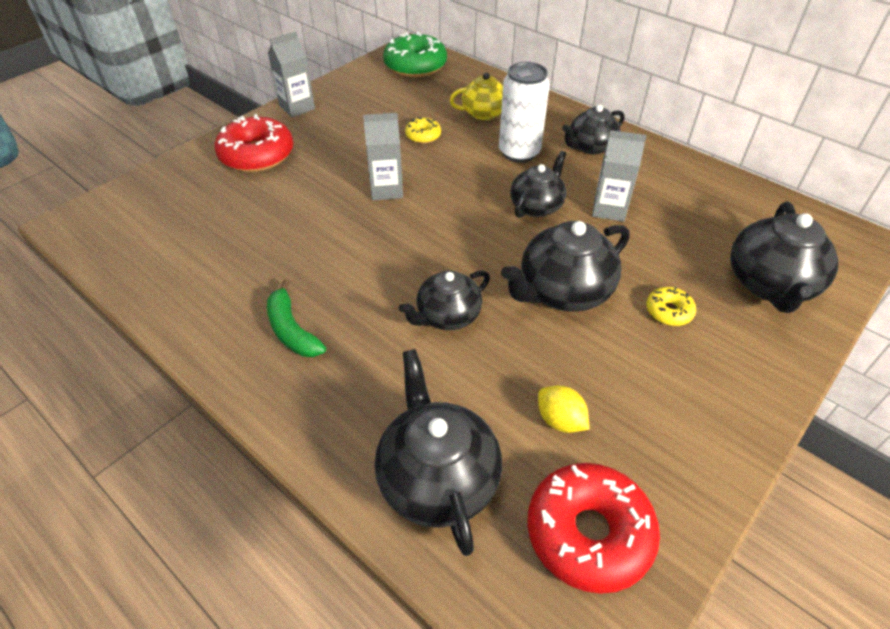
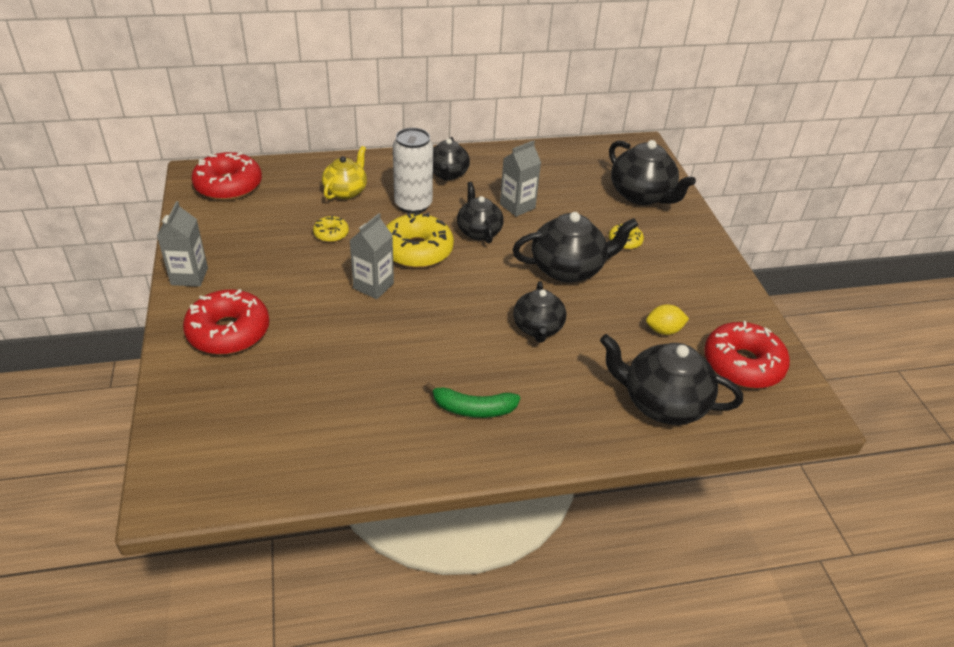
camera: 55 degrees left, 5 degrees down
(415, 66) = (228, 186): green donut -> red donut
(461, 187) = (417, 250): none -> yellow donut
(563, 292) = (568, 269): black teapot -> black teapot turned 105 degrees counterclockwise

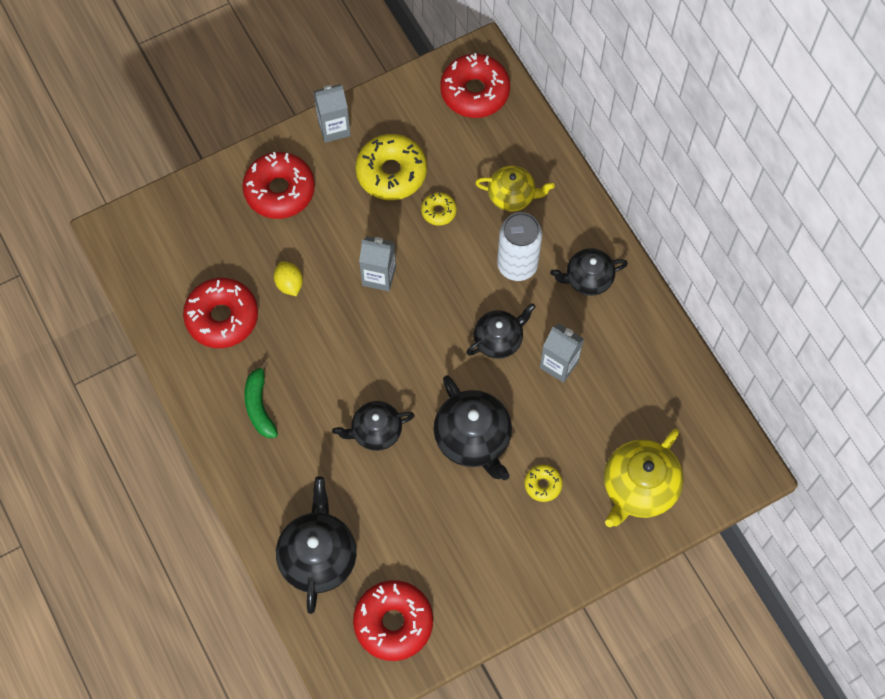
camera: 75 degrees right, 25 degrees up
(350, 415) = (222, 317): none -> red donut
(417, 250) = (445, 294): yellow donut -> yellow donut (391, 172)
(641, 195) = (639, 488): black teapot -> yellow teapot
(663, 330) = (414, 544): yellow lemon -> yellow lemon (289, 284)

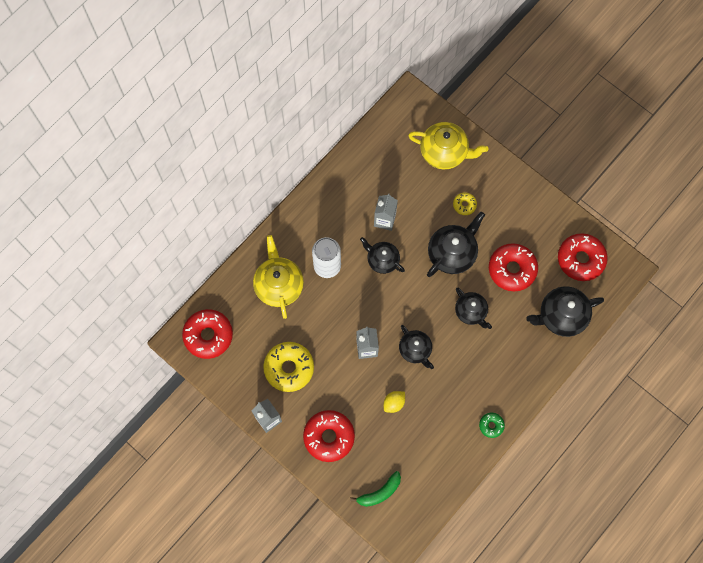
camera: 110 degrees left, 5 degrees up
(204, 397) = (491, 425): none -> green donut
(222, 317) = (433, 437): red donut -> red donut (512, 269)
(259, 405) = (483, 389): green banana -> green banana (380, 492)
(438, 211) = (307, 327): yellow donut -> none
(512, 196) = (279, 285): yellow teapot -> yellow teapot, size x1.53
(588, 279) = (321, 221): black teapot -> black teapot (415, 350)

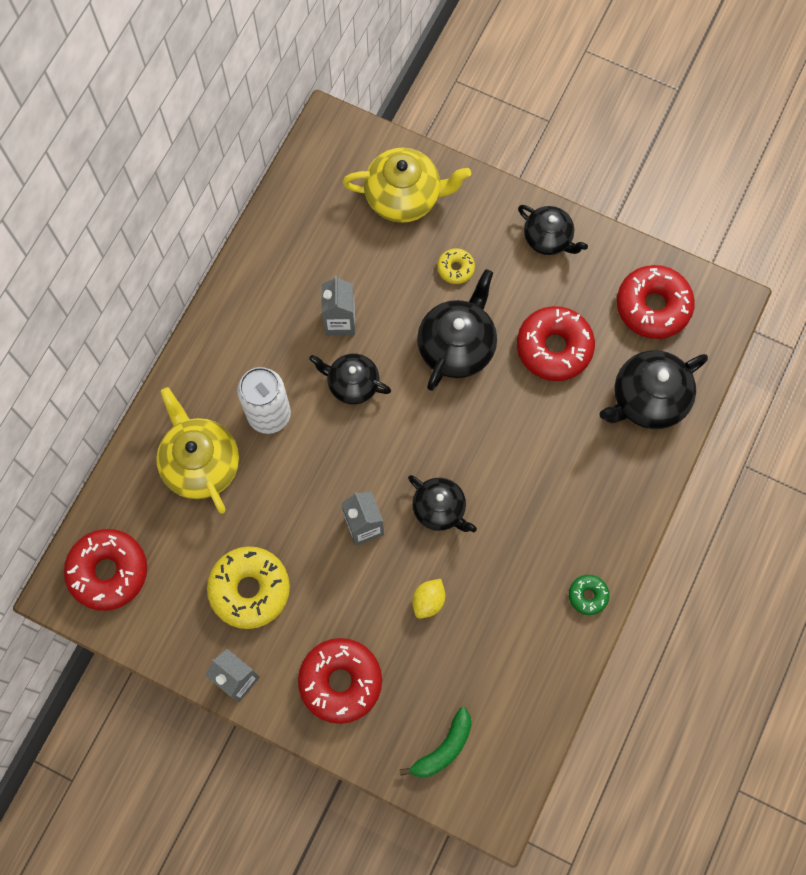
camera: 15 degrees left, 0 degrees up
(471, 312) = (509, 428): black teapot -> black teapot (548, 238)

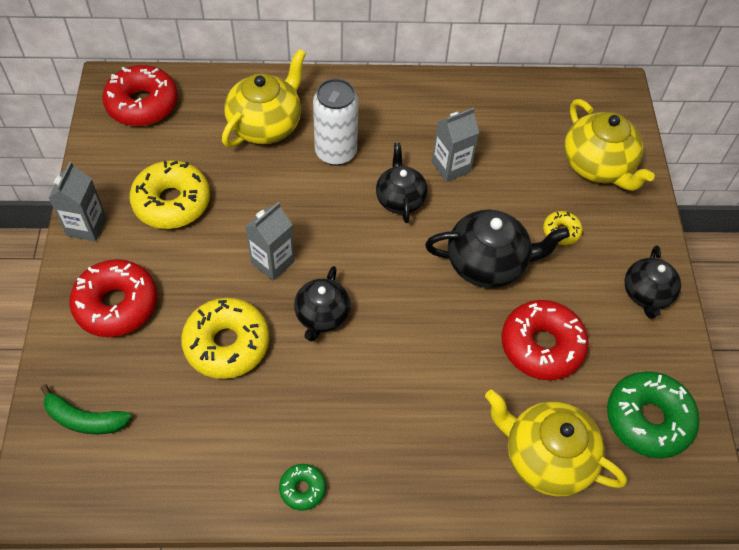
camera: 60 degrees right, 15 degrees down
(428, 601) = (227, 344): yellow lemon -> yellow donut
(647, 399) = (546, 458): black teapot -> yellow teapot
(653, 306) = (648, 419): red donut -> green donut

